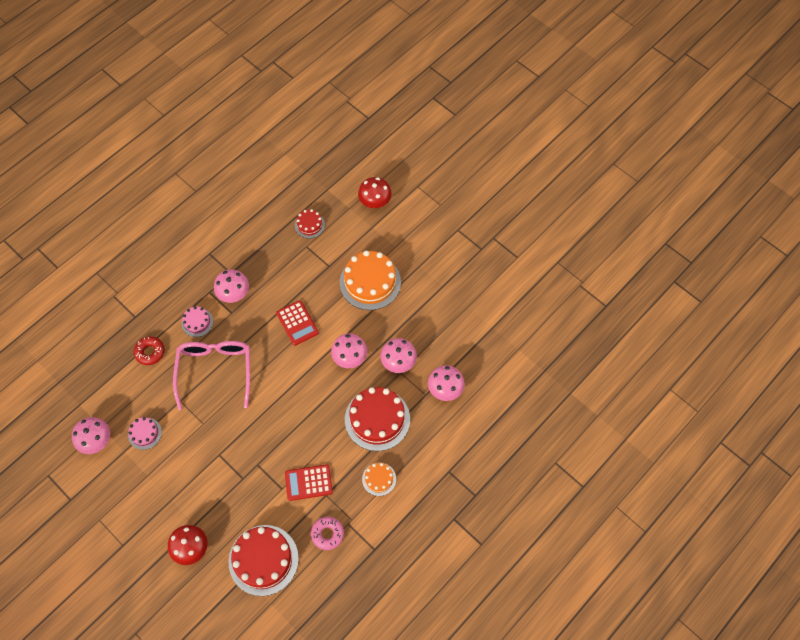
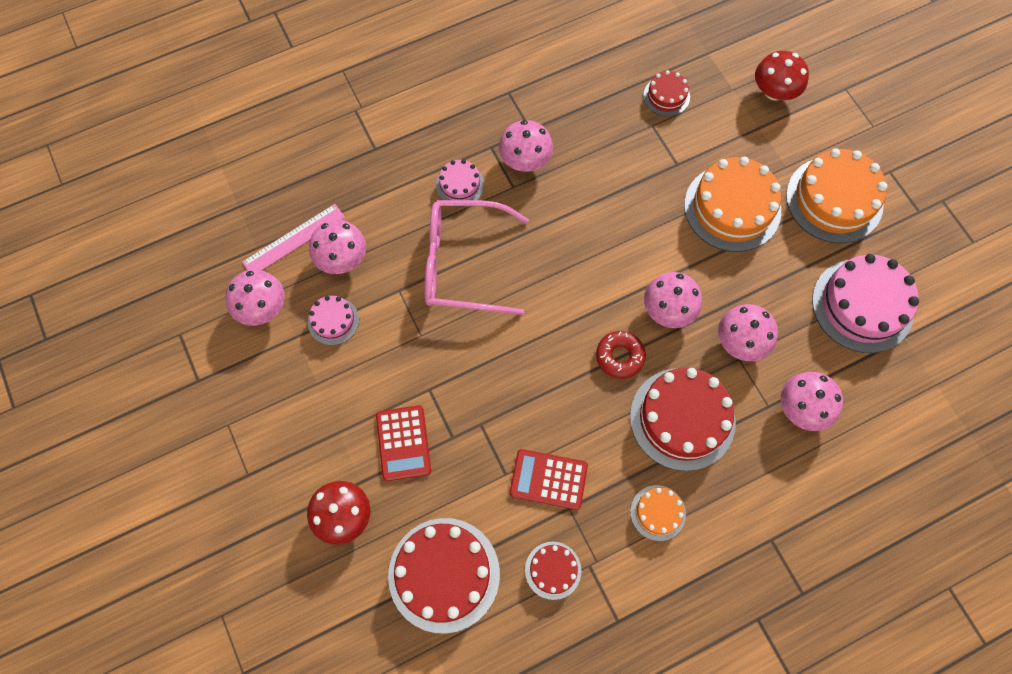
camera: 20 degrees right, 5 degrees up
(102, 391) = (294, 239): none -> pink ruler
(137, 393) = (342, 258): none -> pink mushroom
(150, 352) = (379, 206): red donut -> red donut (619, 356)
(215, 371) = (463, 264): pink glasses -> pink glasses turned 105 degrees counterclockwise
(297, 323) = (605, 233): red calculator -> red calculator (403, 443)
(327, 534) = (553, 570): pink donut -> red cake
(429, 257) = (834, 199): none -> orange cake
(463, 316) = (862, 305): none -> pink cake

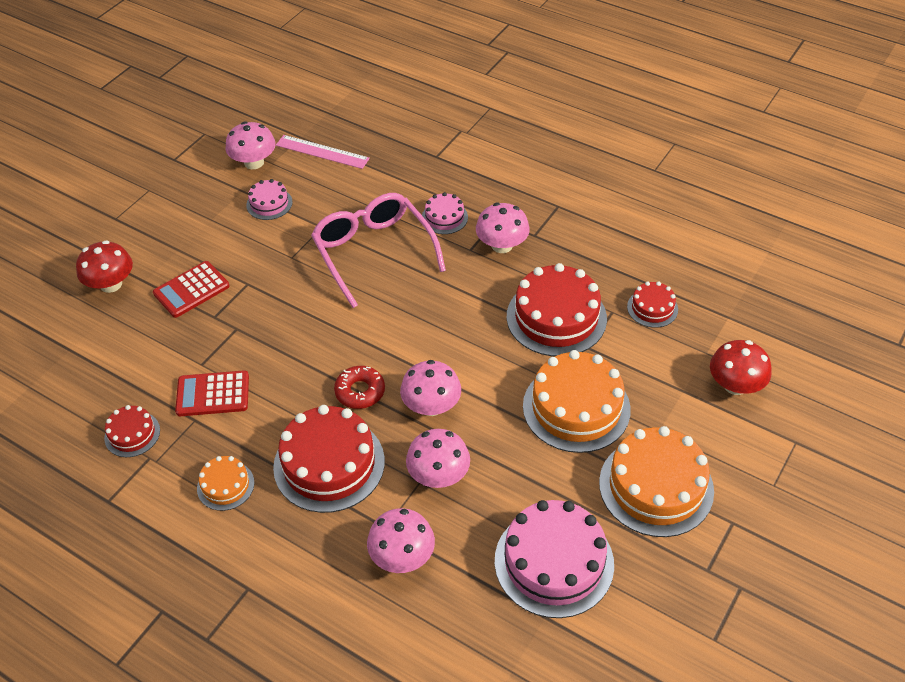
camera: 60 degrees right, 20 degrees down
(342, 258) = (326, 183): pink mushroom -> none
(444, 574) = (93, 365): red cake -> red cake (556, 317)
(548, 479) = (213, 394): red calculator -> red calculator turned 75 degrees counterclockwise

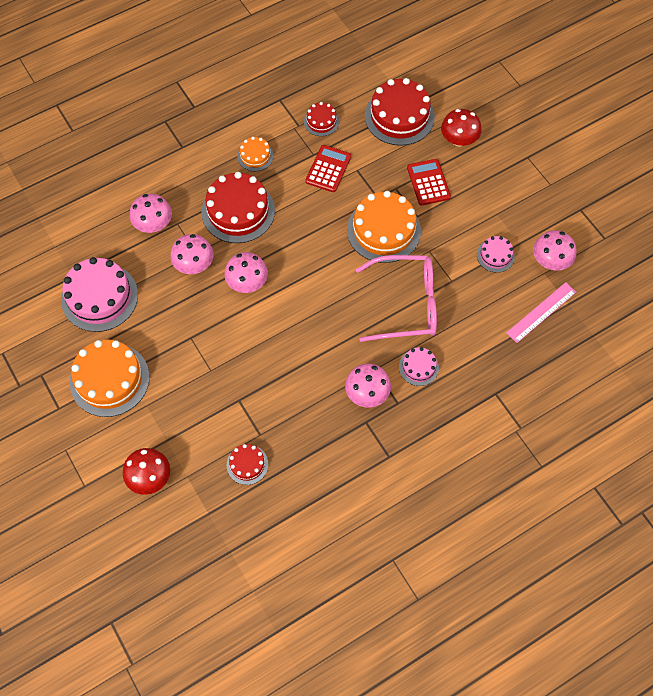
camera: 115 degrees right, 15 degrees up
(360, 391) = (283, 247): red donut -> none
(556, 317) = (276, 394): red cake -> red cake (399, 116)
(576, 407) = (194, 366): orange cake -> orange cake (383, 230)

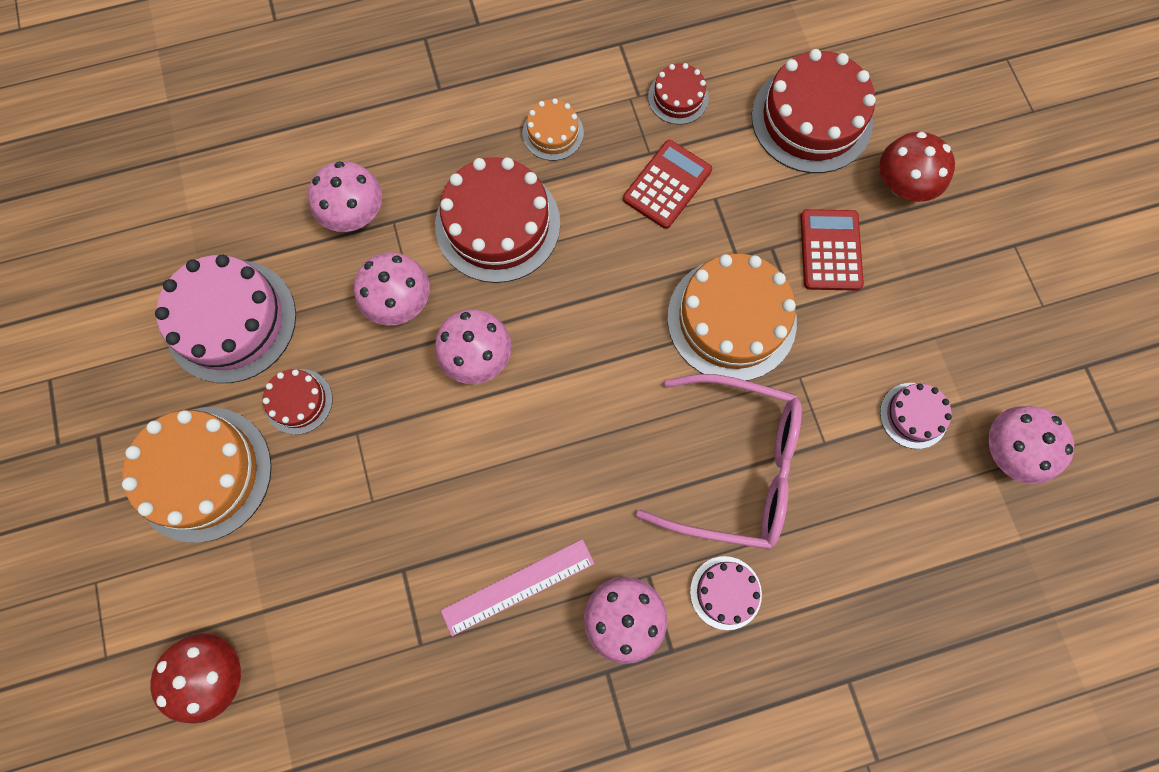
camera: 15 degrees right, 10 degrees up
(247, 464) = (383, 696): red cake -> red cake (298, 401)
(541, 312) = (969, 545): pink ruler -> pink ruler (518, 587)

